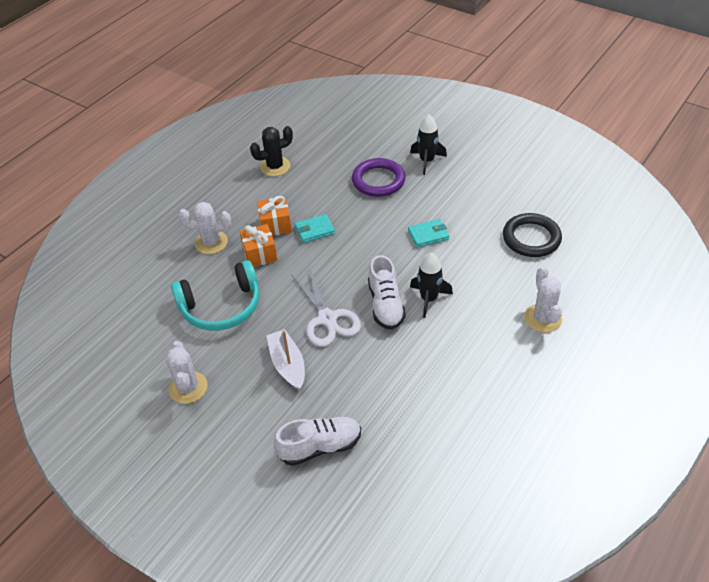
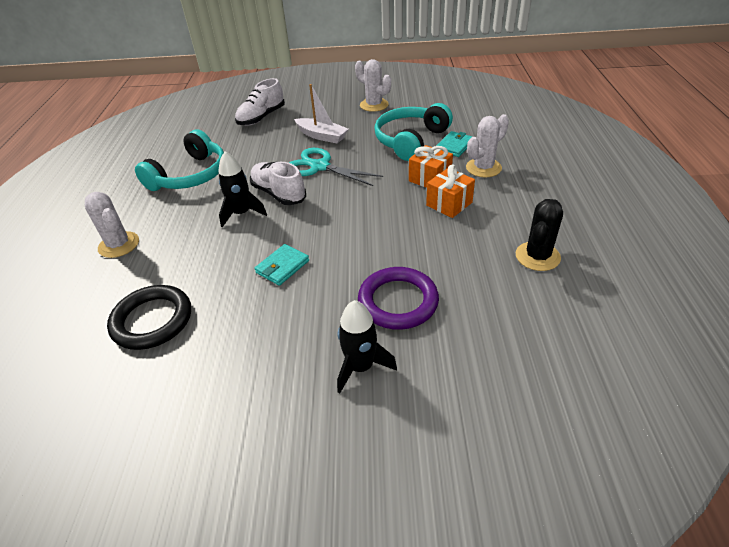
camera: 145 degrees right, 5 degrees down
(314, 230) = (406, 217): turquoise wallet -> turquoise wallet (454, 146)
(327, 319) = (320, 166): white scissors -> turquoise scissors
(451, 378) = (190, 175): none -> turquoise headphones

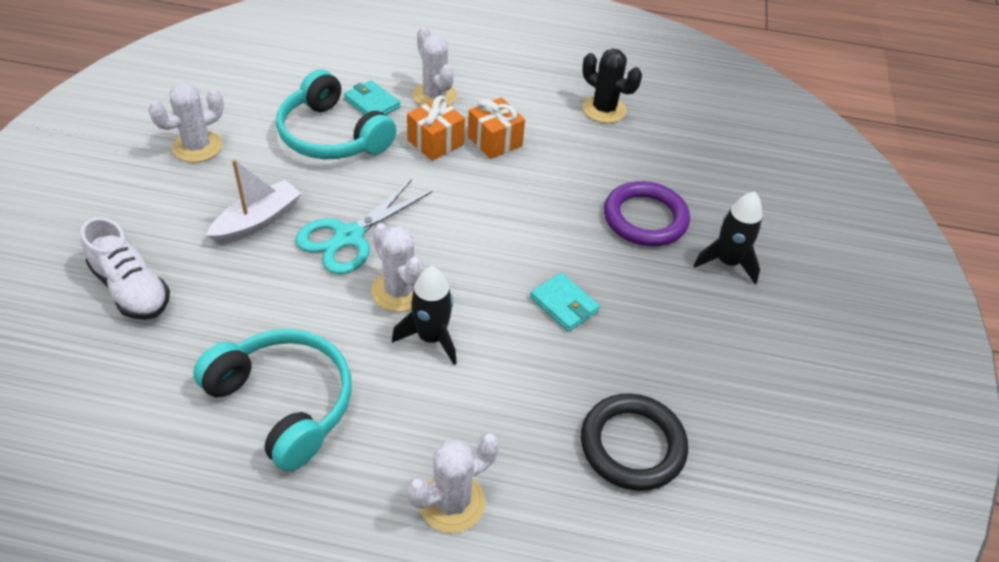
camera: 85 degrees left, 5 degrees up
(279, 194) = (399, 291): white shoe -> white cactus

